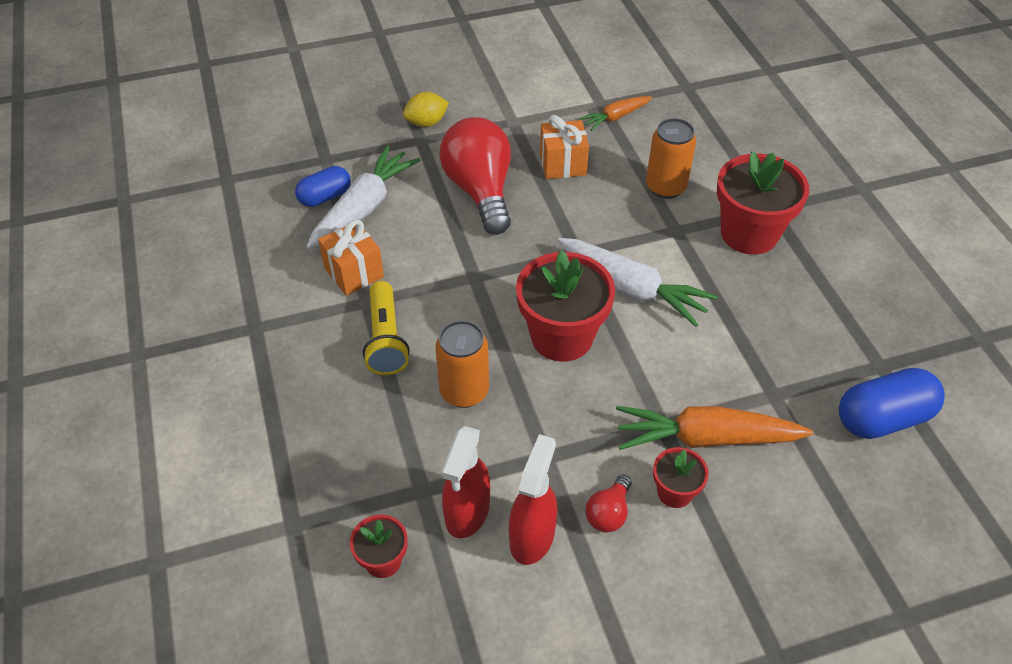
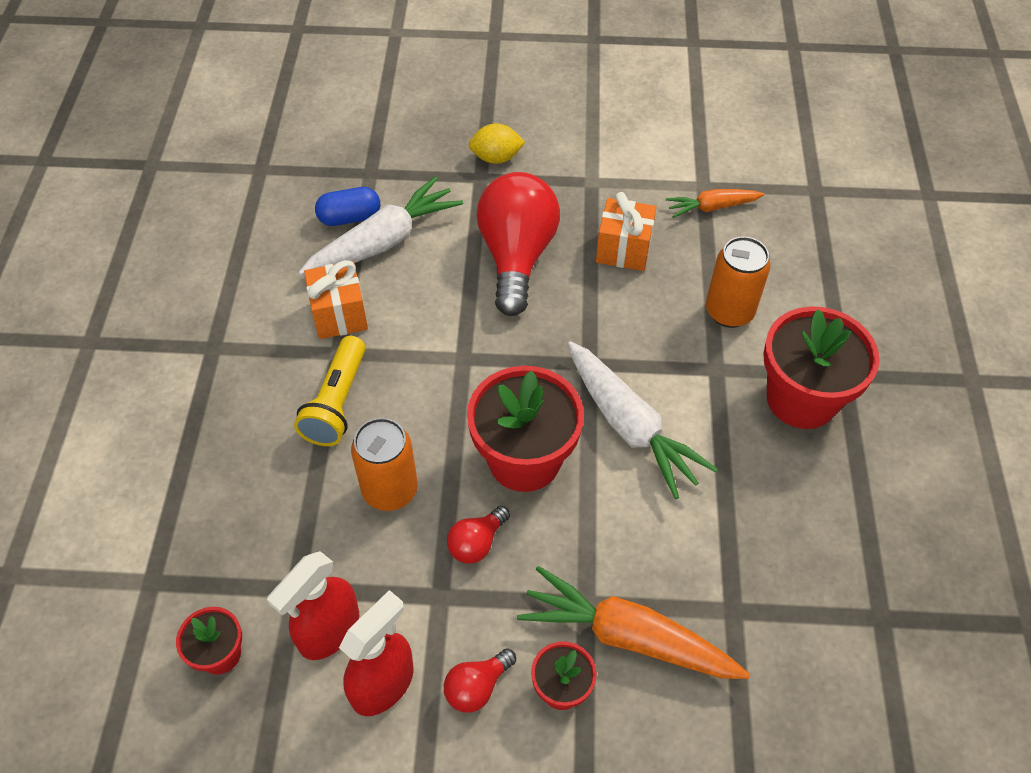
camera: 20 degrees right, 5 degrees up
(555, 409) = (476, 543): none -> red light bulb
(882, 418) = (851, 685): blue capsule -> none

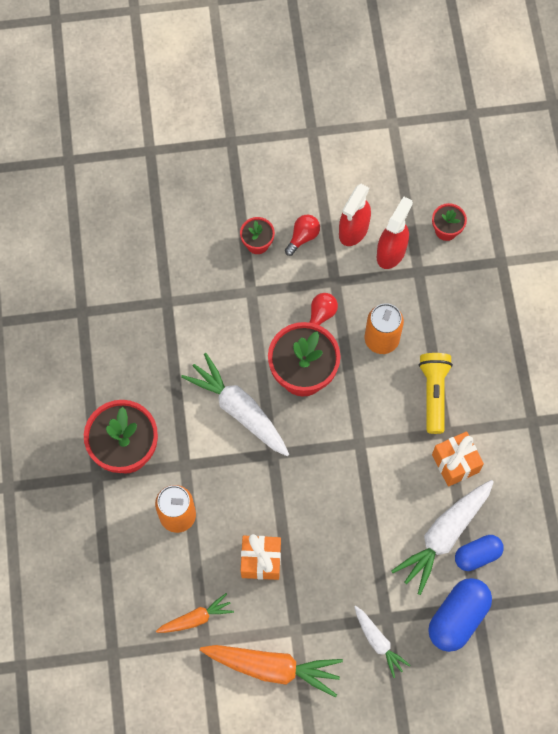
camera: 170 degrees right, 15 degrees up
(396, 166) = (457, 618): none -> blue capsule
(496, 158) = (378, 642): yellow lemon -> white carrot
(517, 256) = (340, 539): red light bulb -> none
(627, 636) = (225, 277): orange carrot -> orange carrot (273, 668)

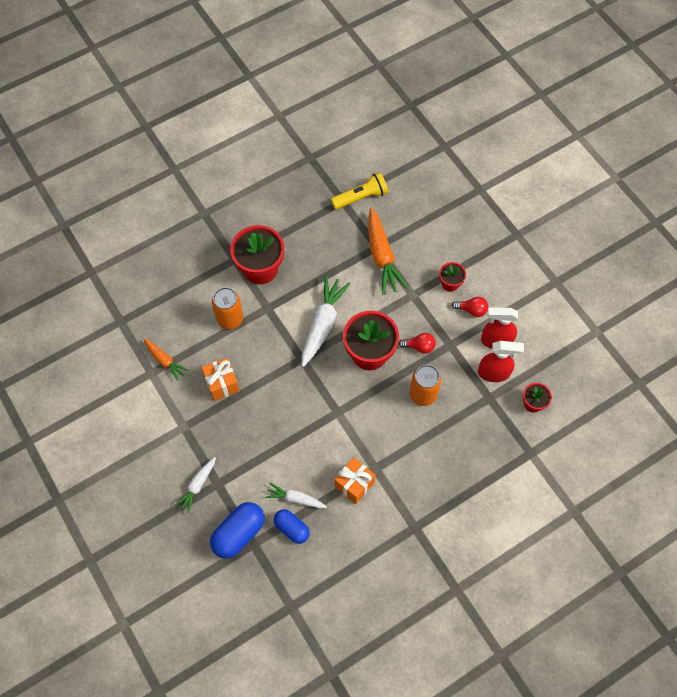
camera: 65 degrees right, 5 degrees down
(273, 668) = (151, 423): orange carrot -> orange carrot (382, 256)
(433, 393) = (400, 447): yellow flashlight -> yellow flashlight (361, 197)
(443, 536) = (295, 498): white carrot -> white carrot, size x0.57
(457, 618) = (239, 533): blue capsule -> blue capsule turned 60 degrees counterclockwise

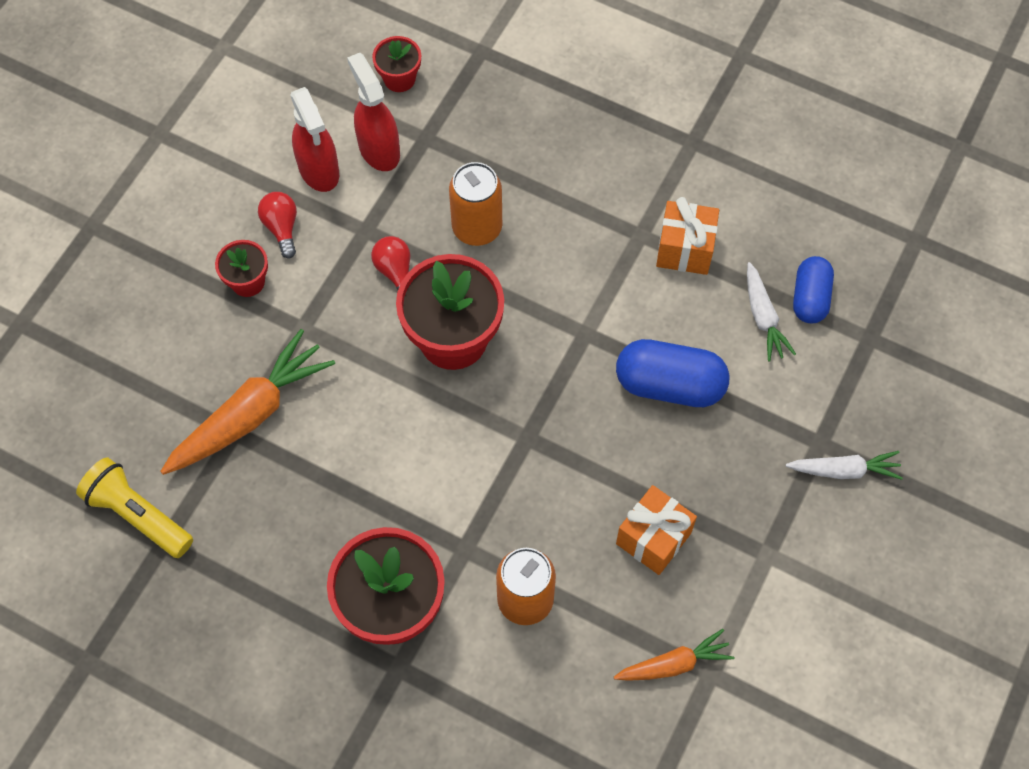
camera: 120 degrees left, 0 degrees up
(165, 361) = (674, 664): orange carrot -> orange carrot turned 60 degrees clockwise
(239, 533) = (870, 366): blue capsule -> blue capsule (669, 384)
(323, 324) = (442, 439): white carrot -> none

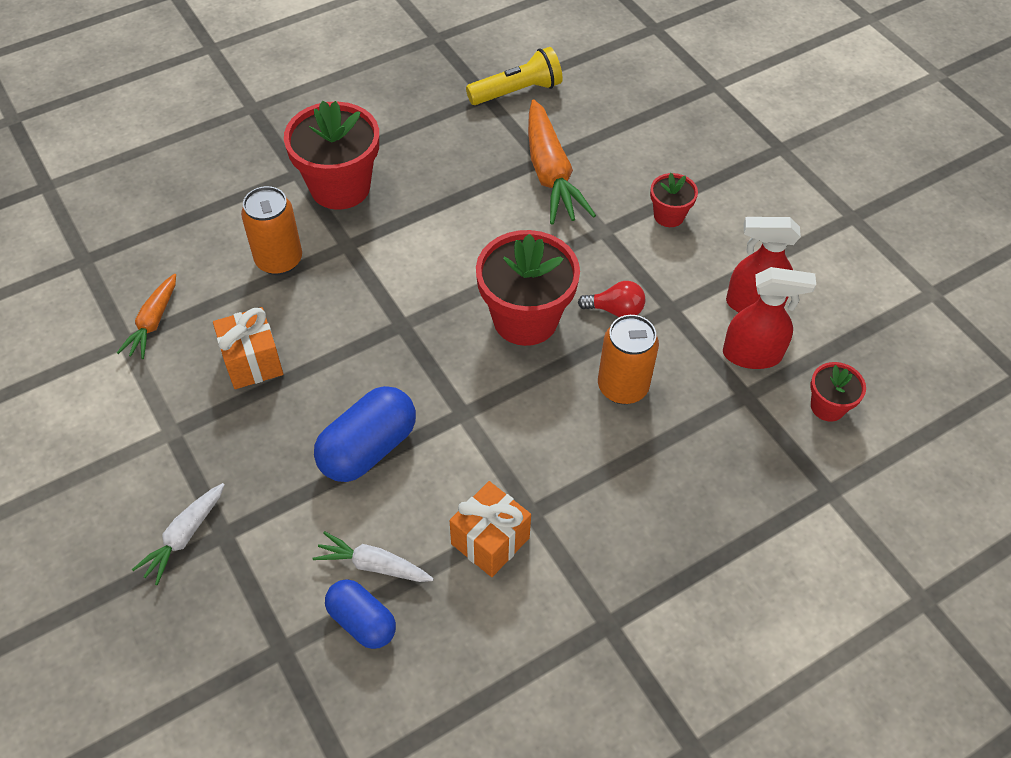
camera: 120 degrees right, 10 degrees down
(282, 228) = (708, 256): red light bulb -> none

